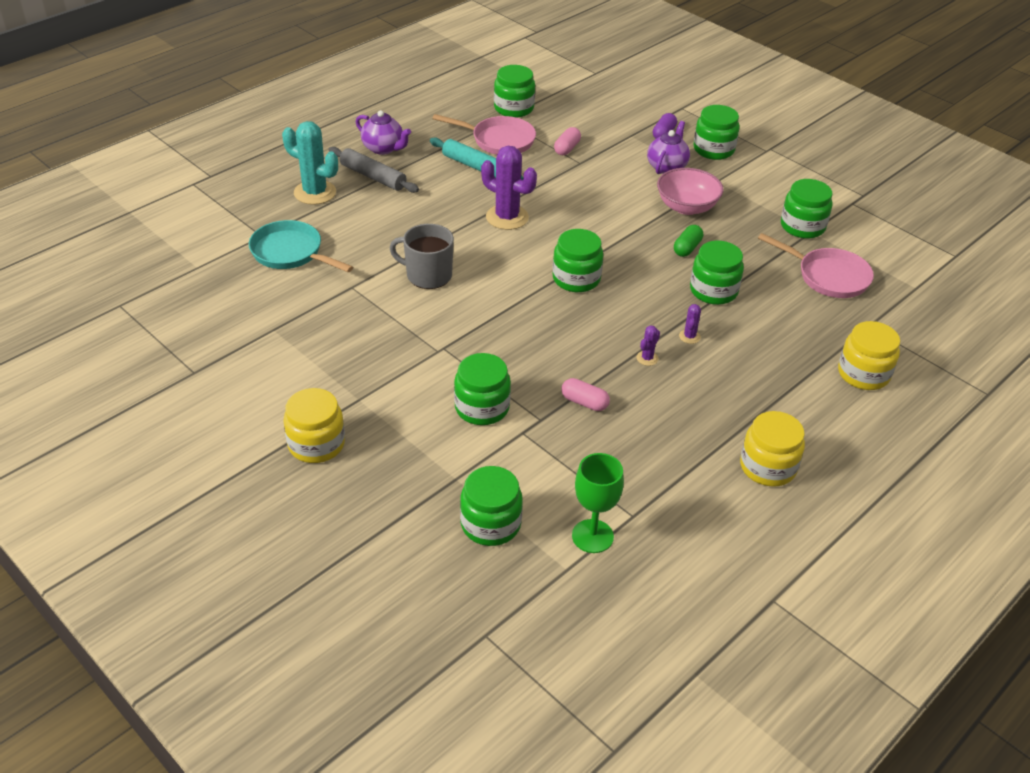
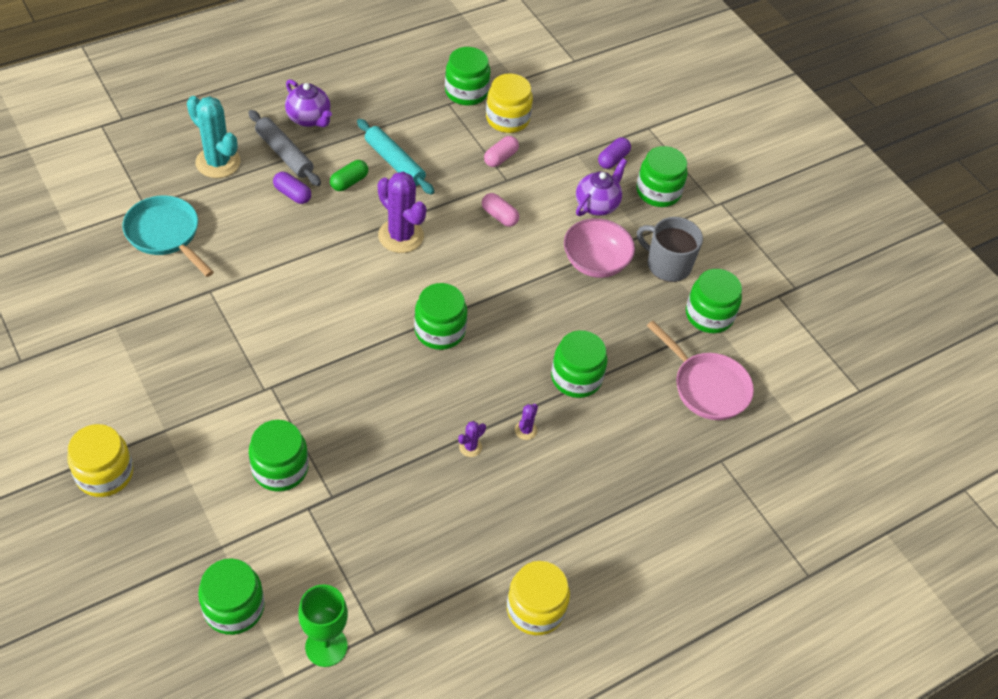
camera: 10 degrees right, 10 degrees up
(394, 204) = (292, 194): none -> purple capsule
(428, 275) = (291, 293): grey mug -> grey mug (667, 265)
(499, 140) = (433, 132): pink pan -> none
(584, 402) = (384, 486): pink capsule -> pink capsule (499, 216)
(687, 248) = (572, 317): green capsule -> green capsule (349, 182)
(863, 374) = (687, 519): yellow jar -> yellow jar (507, 119)

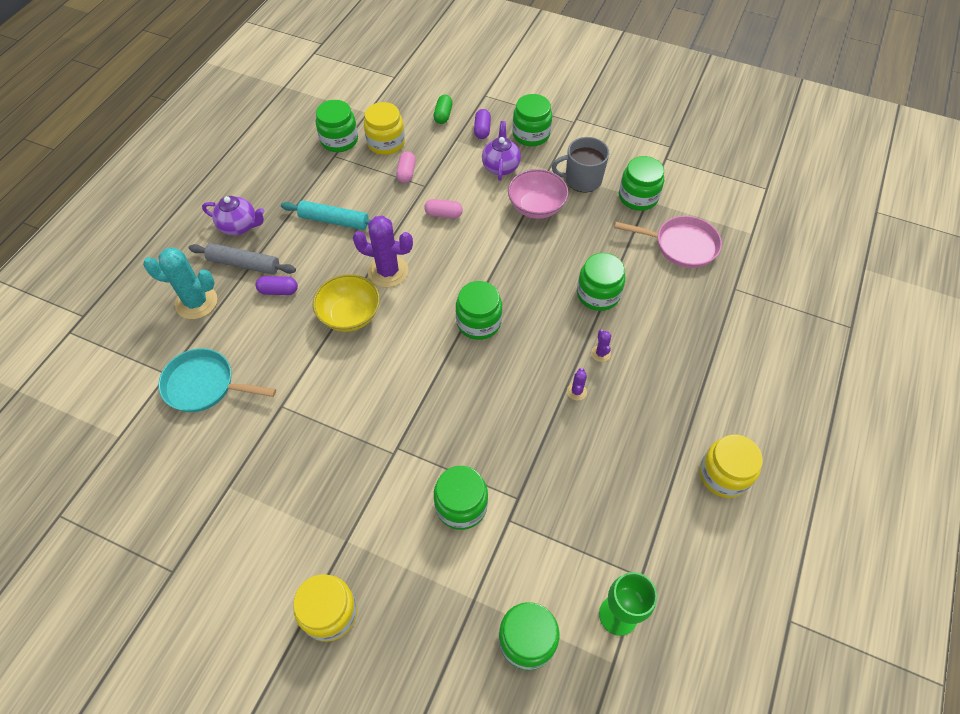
camera: 30 degrees left, 5 degrees up
(333, 253) = (350, 315): none -> yellow bowl
(349, 182) = (313, 255): green capsule -> green capsule (443, 115)

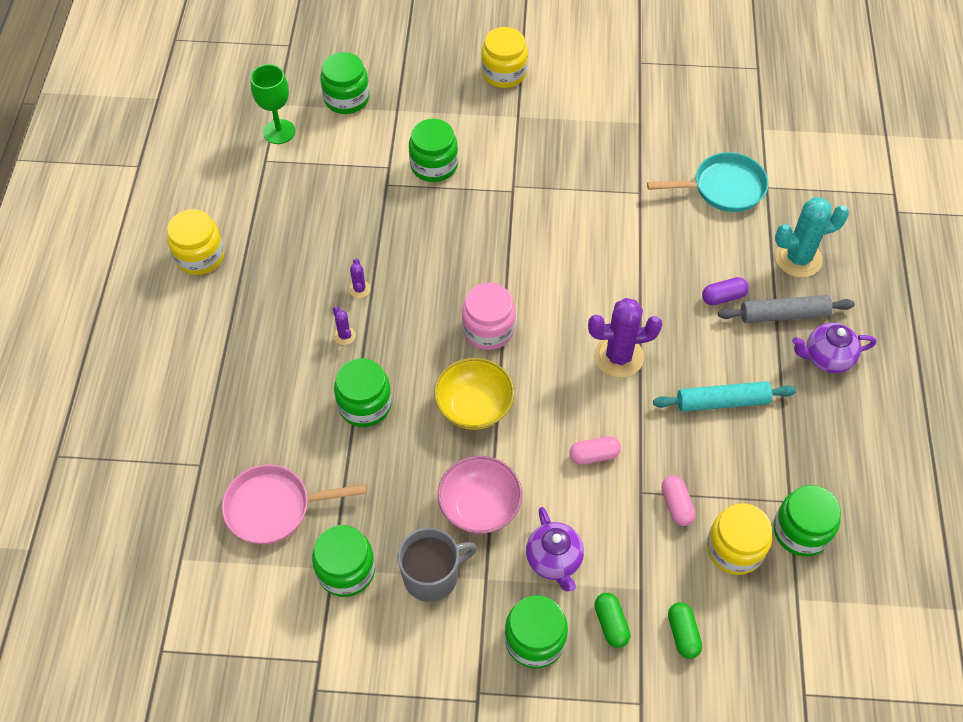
camera: 160 degrees right, 0 degrees up
(350, 315) = (630, 295): yellow bowl -> yellow bowl (474, 407)
(479, 322) = (488, 329): green jar -> pink jar
(482, 130) = (611, 624): purple capsule -> green capsule

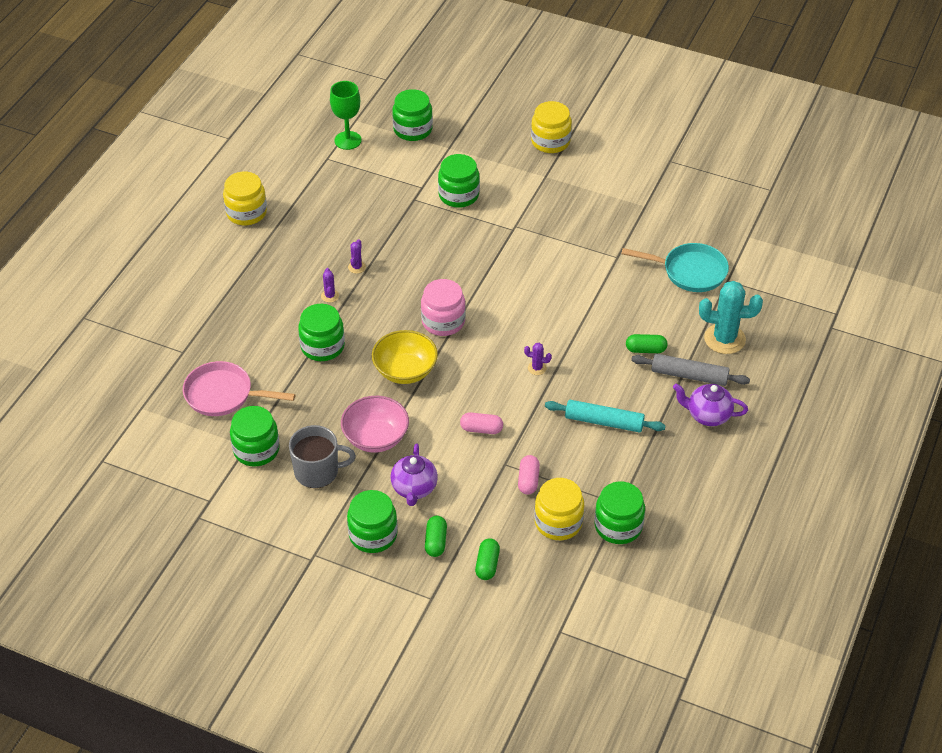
camera: 20 degrees right, 10 degrees down
(618, 357) = (537, 368): purple cactus -> purple cactus, size x0.45
(723, 297) = (645, 349): purple capsule -> green capsule

